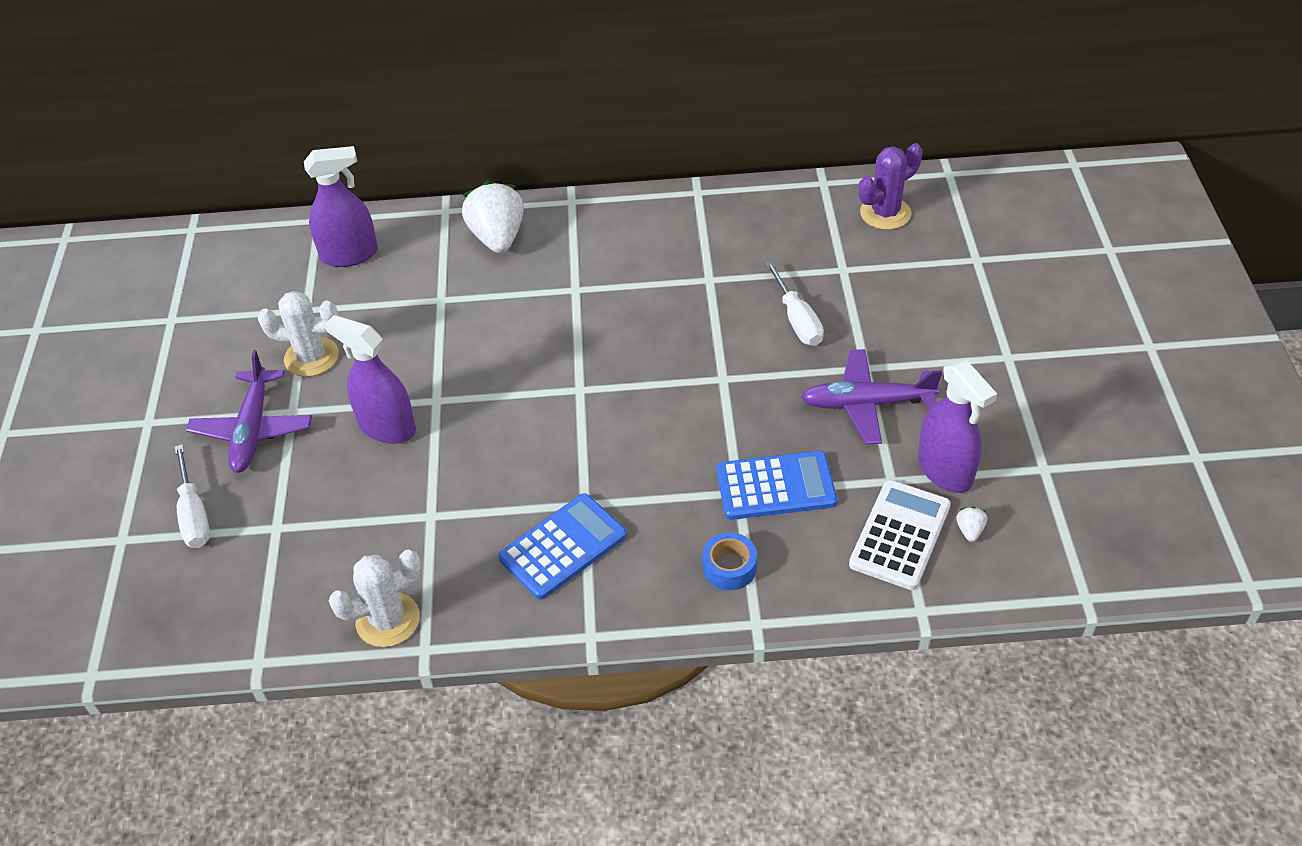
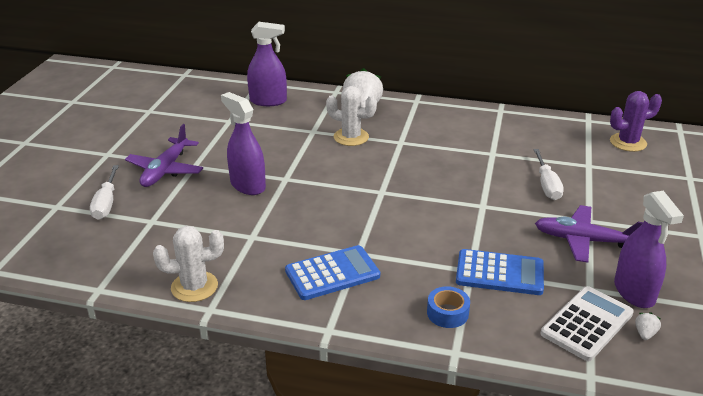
camera: 15 degrees right, 15 degrees down
(311, 357) = (220, 143): white cactus -> white cactus (351, 137)

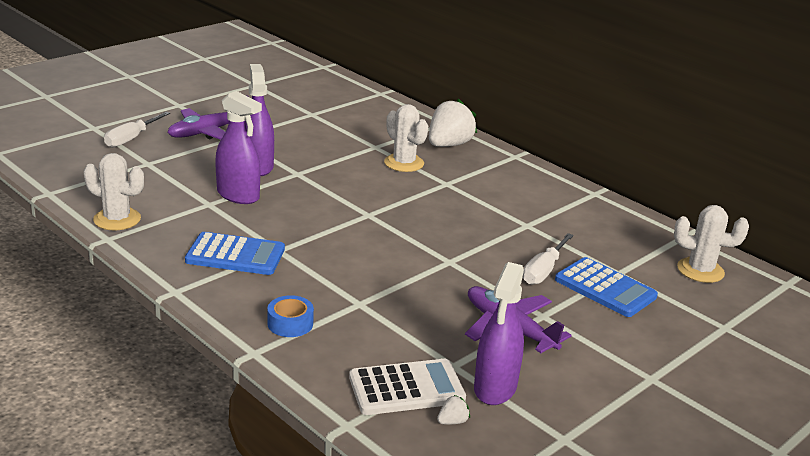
camera: 30 degrees right, 5 degrees down
(268, 101) = (368, 110): purple spray bottle -> purple spray bottle (238, 195)
(499, 273) = (383, 317): blue calculator -> blue calculator (605, 288)
(628, 142) = (700, 270): purple cactus -> white cactus

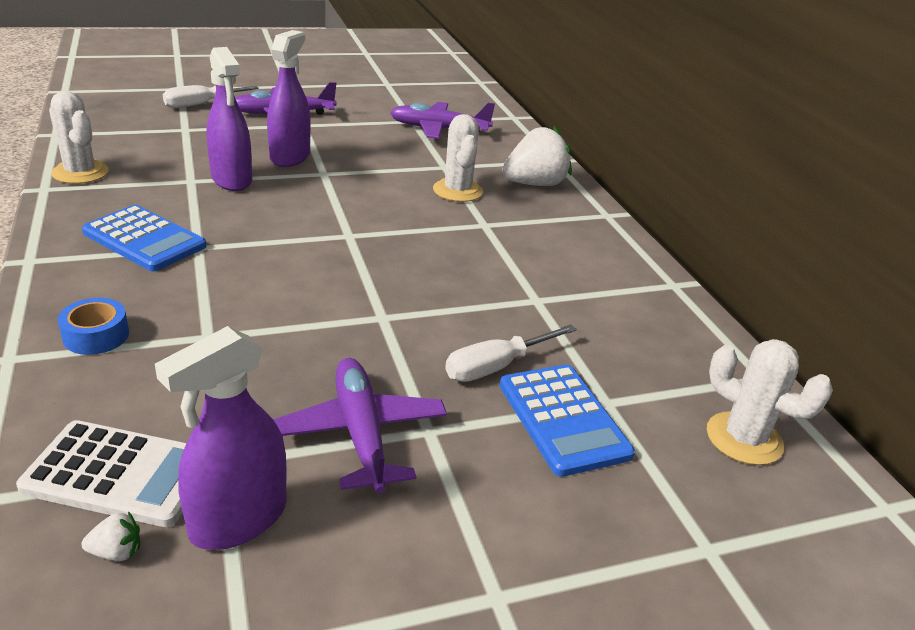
camera: 25 degrees right, 5 degrees up
(338, 116) = (439, 129): none -> purple plane

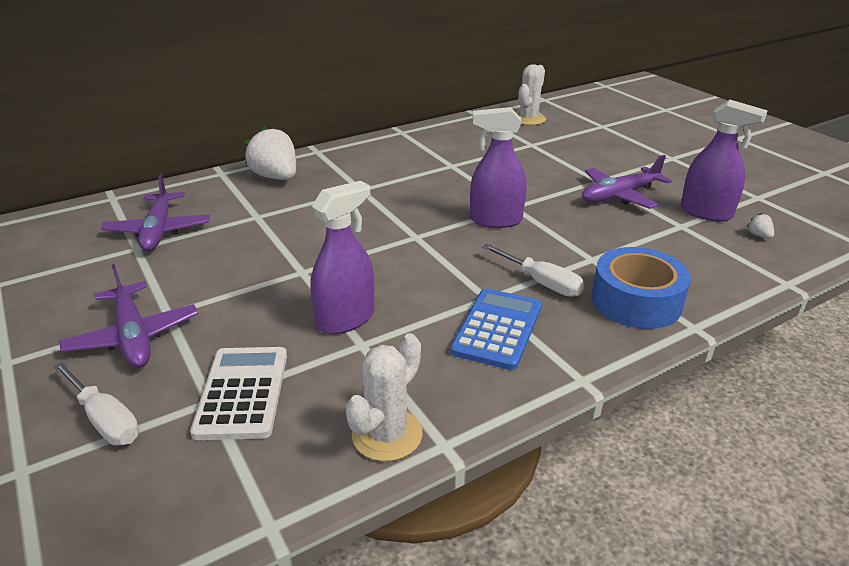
camera: 100 degrees left, 0 degrees up
(96, 335) = (636, 301): blue tape -> blue tape, size x1.86
(120, 474) = (722, 250): white calculator -> white calculator (242, 393)
(290, 157) = (270, 299): purple spray bottle -> purple spray bottle (495, 220)
(457, 191) = (306, 205): white cactus -> none
(496, 366) = (529, 170): white screwdriver -> white screwdriver (541, 282)
(563, 419) = (555, 152): blue calculator -> none

